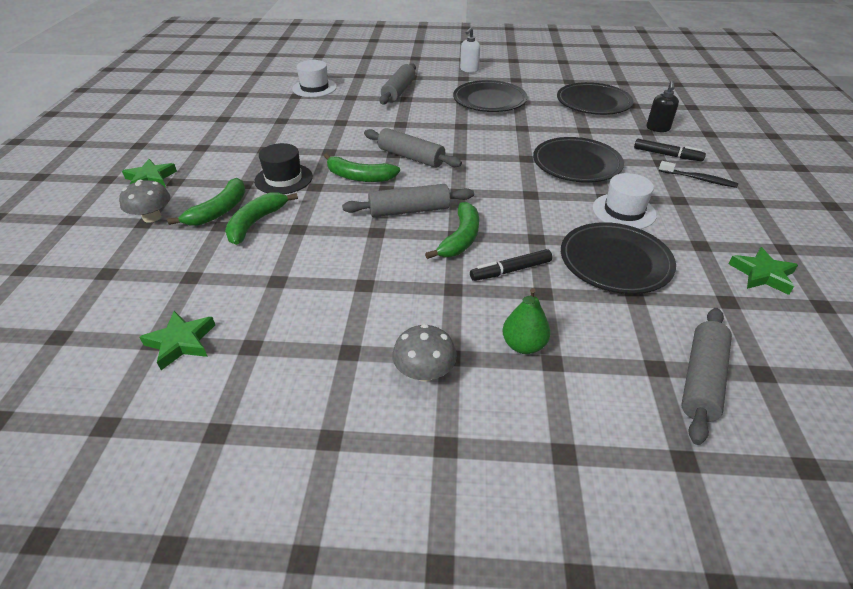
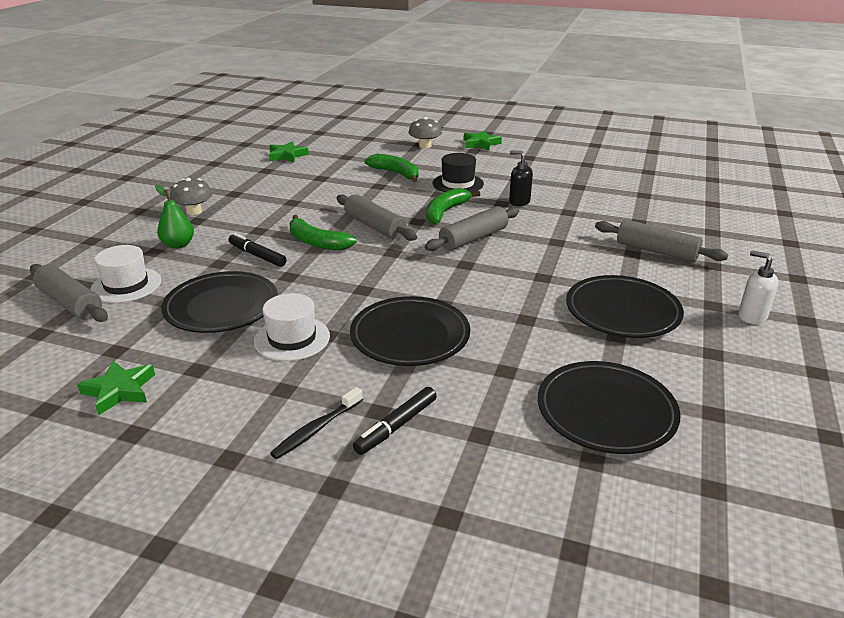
camera: 105 degrees right, 10 degrees down
(219, 211) = (421, 163): green banana -> none
(314, 88) = (666, 204): white hat -> white hat (126, 285)
(409, 210) = (375, 227): grey rolling pin -> grey rolling pin turned 45 degrees counterclockwise
(510, 270) = (257, 255): black marker -> black marker turned 45 degrees counterclockwise
(657, 128) = (487, 453): black soap dispenser -> black soap dispenser (519, 202)

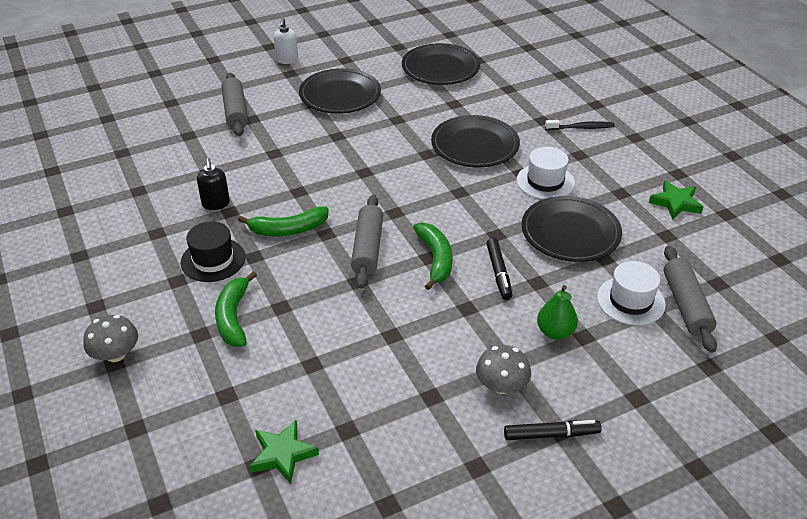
camera: 135 degrees left, 10 degrees up
(396, 426) = (541, 110): black marker -> black marker (551, 435)
(473, 238) = (319, 189): grey rolling pin -> none
(480, 144) = (62, 314): green star -> none

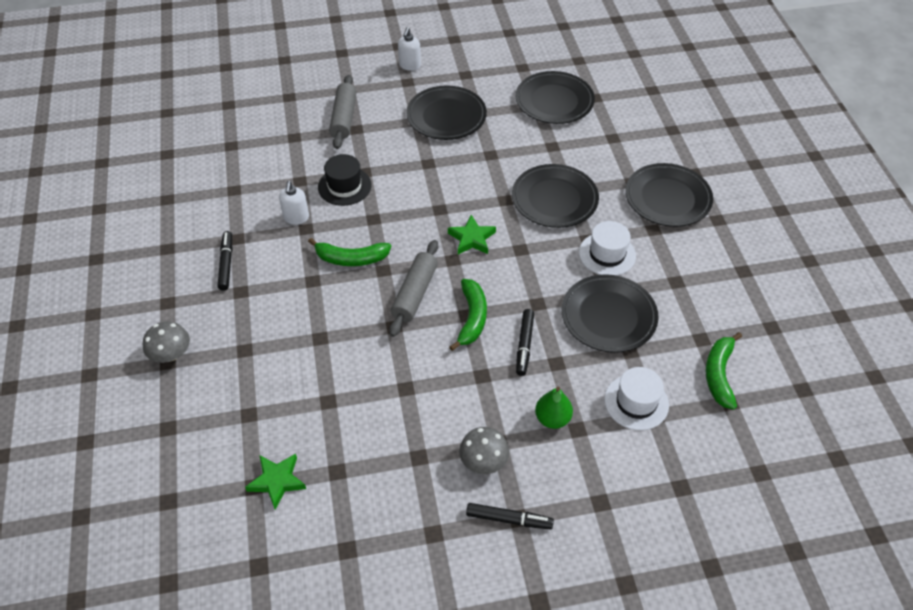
camera: 15 degrees right, 10 degrees up
(152, 258) = (226, 264): none -> black marker
(213, 260) = (277, 277): black hat -> black hat (344, 186)
(216, 204) = (296, 218): black soap dispenser -> white soap dispenser
(233, 317) = (276, 339): green banana -> green banana (719, 374)
(581, 128) = (667, 198): black toothbrush -> black plate
(675, 203) = (726, 304): green star -> green star (472, 238)
(686, 305) = (687, 419): grey rolling pin -> none

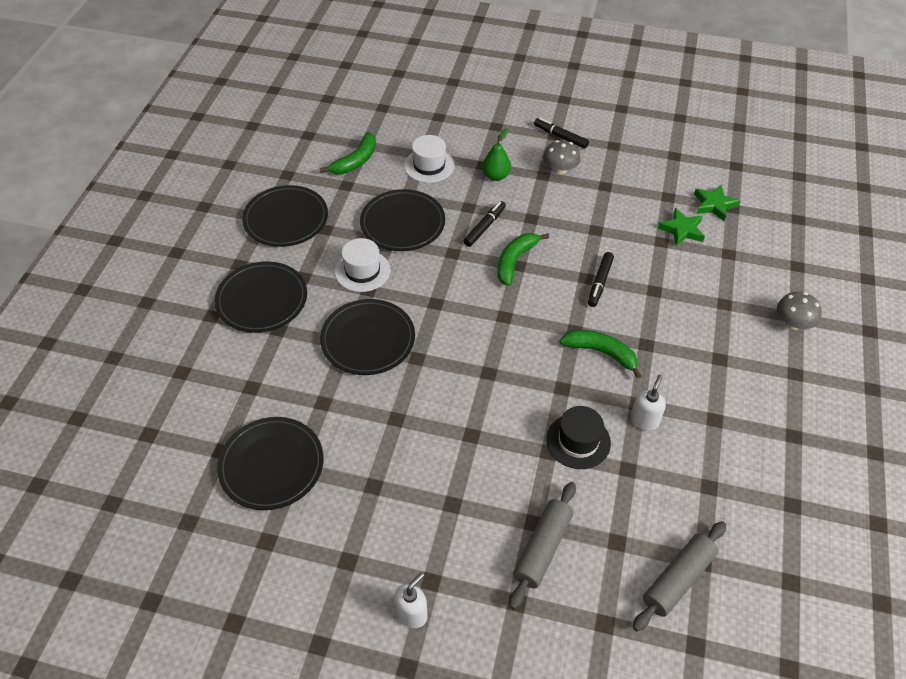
camera: 155 degrees left, 0 degrees up
(226, 264) = (730, 393): black marker -> black marker (599, 282)
(415, 293) = (554, 298): grey rolling pin -> grey rolling pin (678, 579)
(446, 116) = (413, 496): black plate -> black plate (286, 219)
(472, 238) = (474, 330): green star -> green star (682, 230)

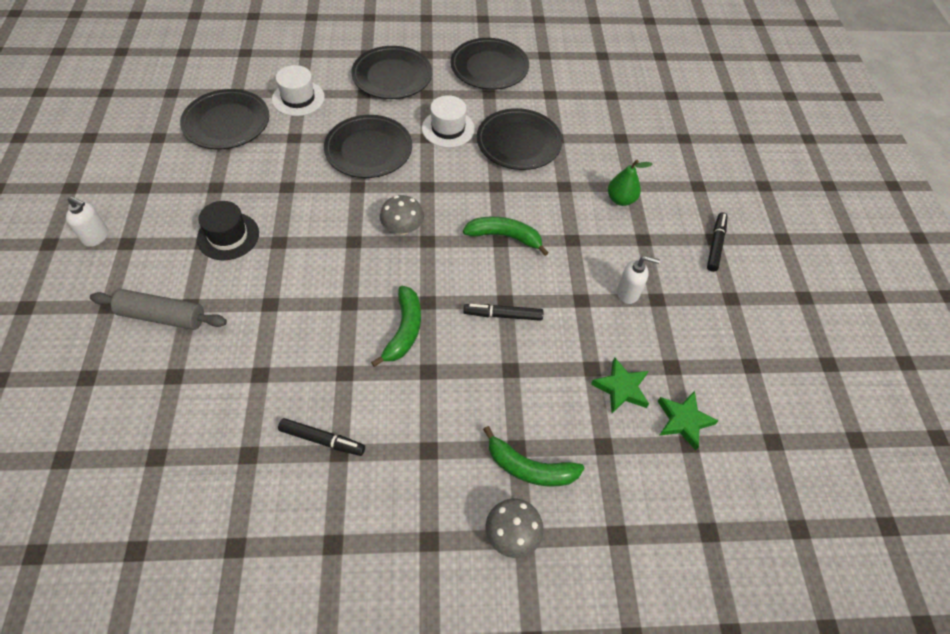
camera: 70 degrees right, 5 degrees up
(356, 161) = (585, 93): green banana -> green banana (529, 468)
(429, 165) = (607, 145): white hat -> white hat (298, 98)
(485, 227) = (542, 204): black marker -> black marker (322, 440)
(560, 169) = (661, 253): grey mushroom -> grey mushroom (402, 228)
(578, 441) = (286, 326): black hat -> black hat (228, 236)
(644, 420) = (323, 382): white soap dispenser -> white soap dispenser (628, 293)
(678, 579) = (134, 435): grey rolling pin -> none

